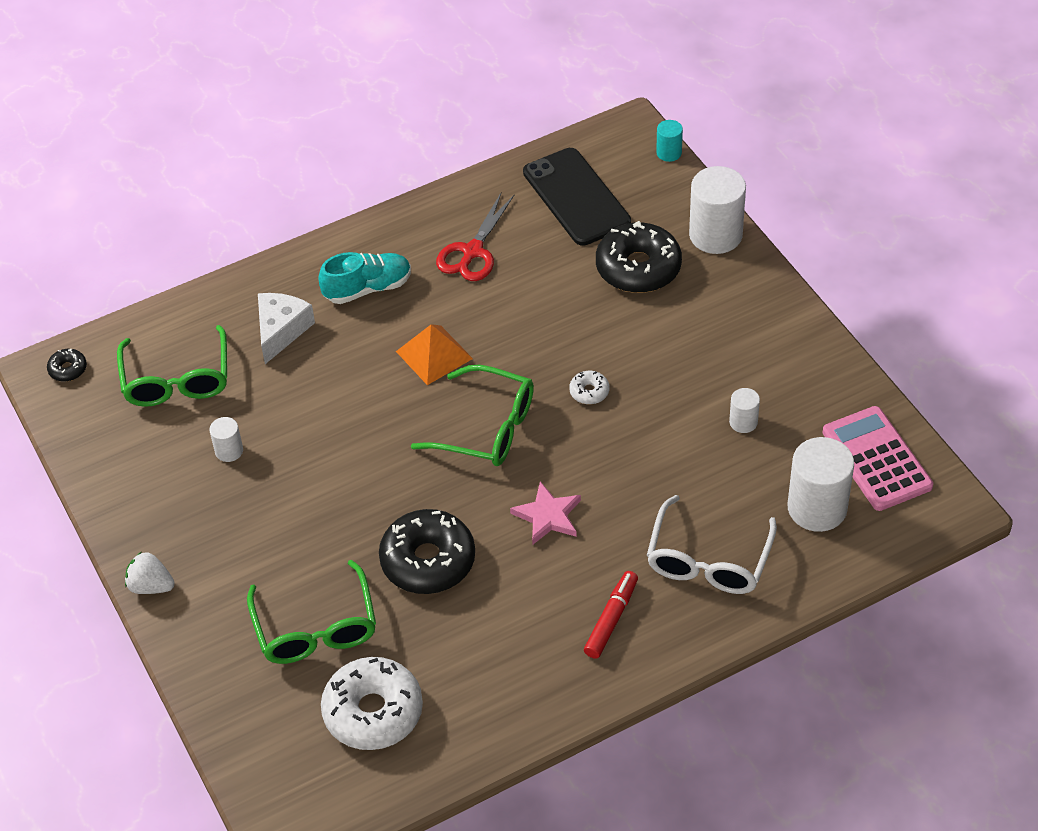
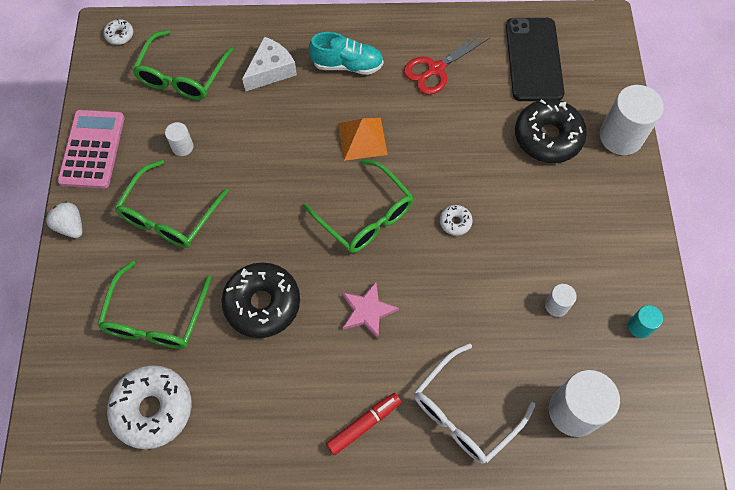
camera: 25 degrees right, 15 degrees up
(68, 369) = (120, 35): black donut -> white donut
(262, 524) = (169, 215): none -> green glasses
(669, 153) = (622, 54): turquoise cylinder -> turquoise cylinder (639, 326)
(876, 459) = (644, 392): pink calculator -> pink calculator (92, 149)

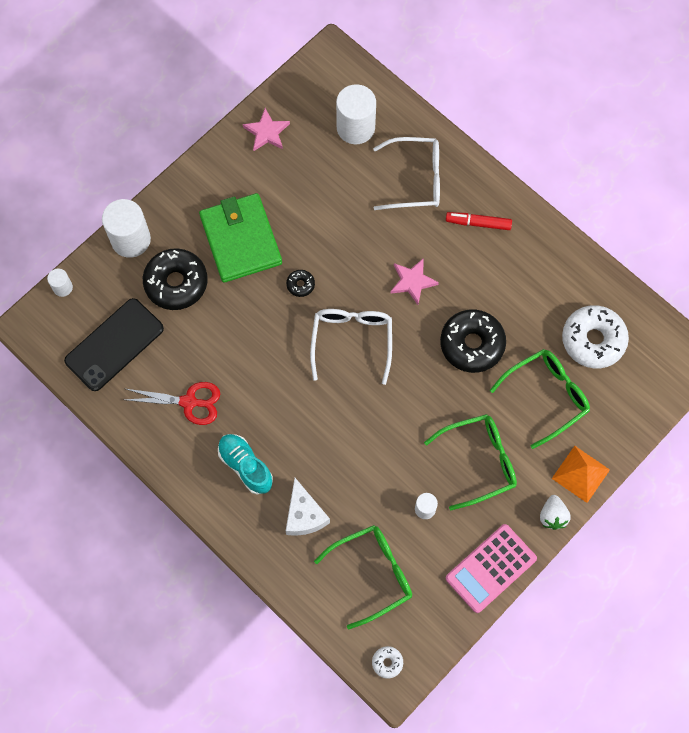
camera: 135 degrees left, 5 degrees up
(271, 70) = (304, 515): white cheese -> white cheese turned 105 degrees counterclockwise
(362, 138) = (296, 397): orange pyramid -> orange pyramid (580, 474)
(365, 216) = (352, 341): green glasses -> white glasses
(455, 222) = (300, 285): white donut -> black donut
(543, 213) = (241, 240): none -> green wallet
(556, 305) = (299, 184): white cylinder -> white cylinder (62, 287)
(639, 326) = (266, 132): turquoise cylinder -> pink star

